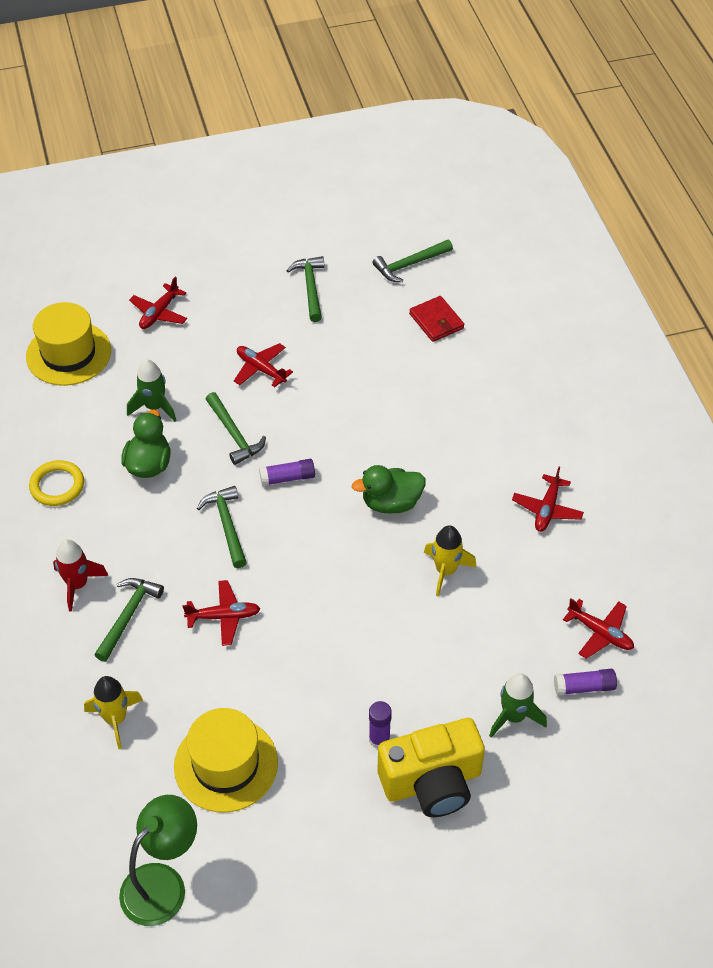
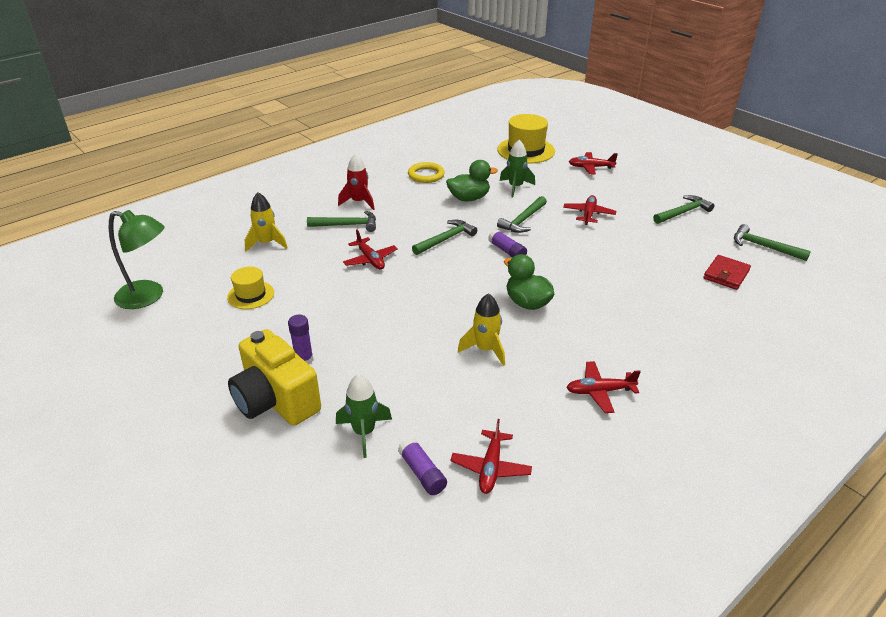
camera: 65 degrees right, 15 degrees down
(226, 764) = (250, 295): yellow hat -> yellow hat, size x0.59

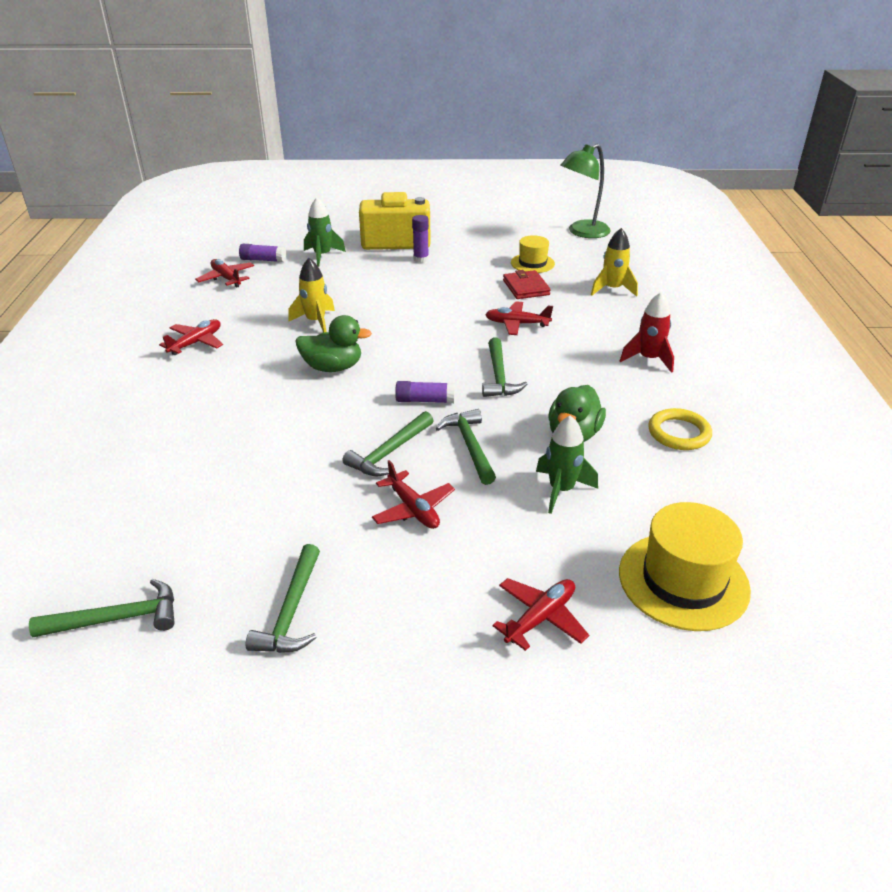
camera: 130 degrees right, 0 degrees up
(347, 225) = (600, 335): green hammer -> green hammer (389, 452)
(726, 274) = (151, 525): red wallet -> red wallet (526, 287)

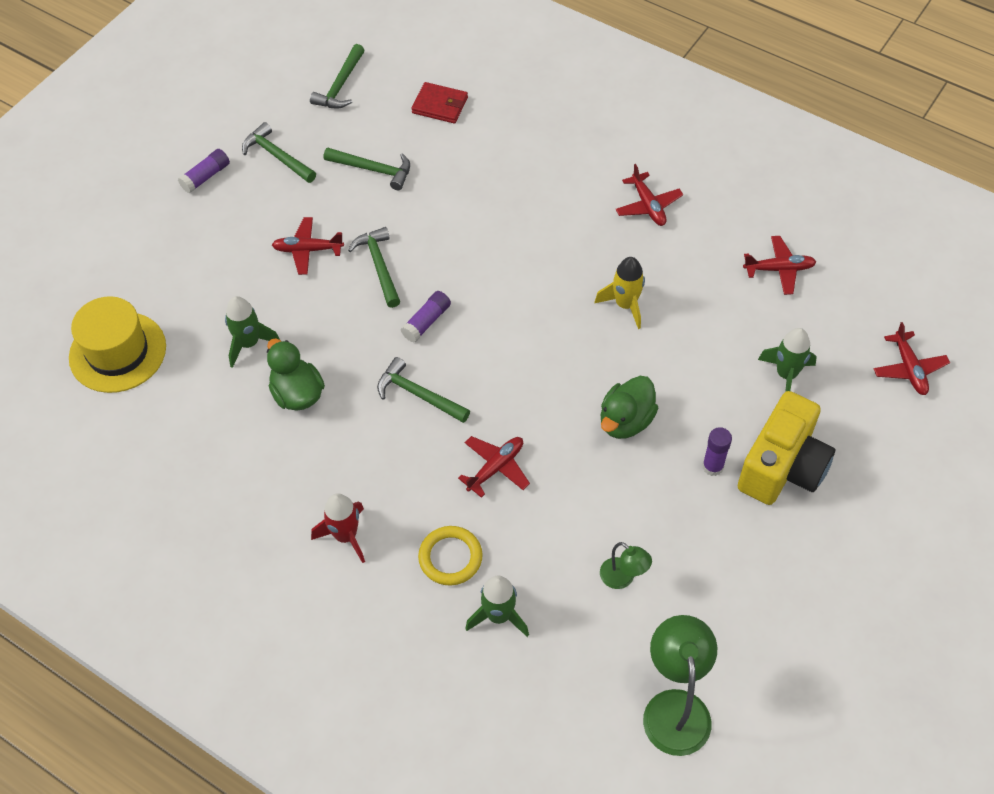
camera: 125 degrees right, 20 degrees up
(263, 260) = (809, 316): purple glue stick -> purple glue stick (206, 177)
(333, 367) = (529, 283): green duck -> green duck (626, 421)
(470, 446) = (343, 318): green hammer -> green hammer (373, 170)
(526, 287) = (566, 529): red wallet -> red wallet (440, 105)
(532, 263) = (623, 578): yellow hat -> green lamp
(540, 618) = (164, 262): red plane -> red plane (909, 369)
(612, 289) = (498, 616): yellow rocket -> green rocket
(679, 433) = (234, 469): yellow ring -> yellow ring (450, 557)

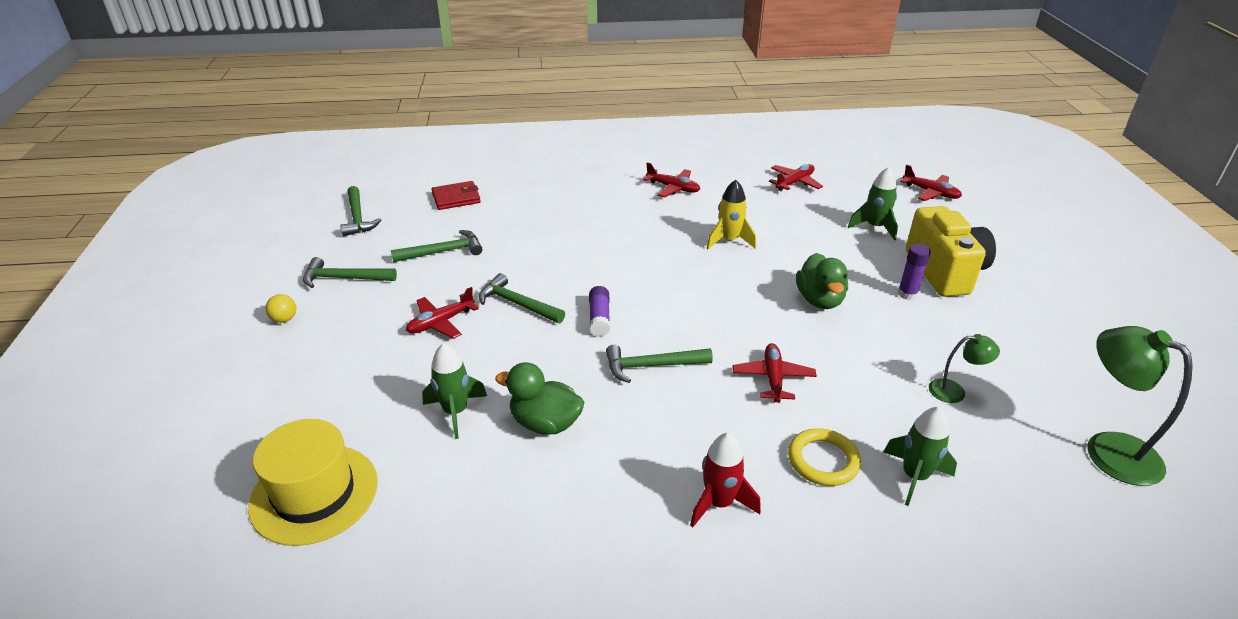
camera: 40 degrees left, 20 degrees down
(206, 177) = (284, 319): purple glue stick -> yellow ball

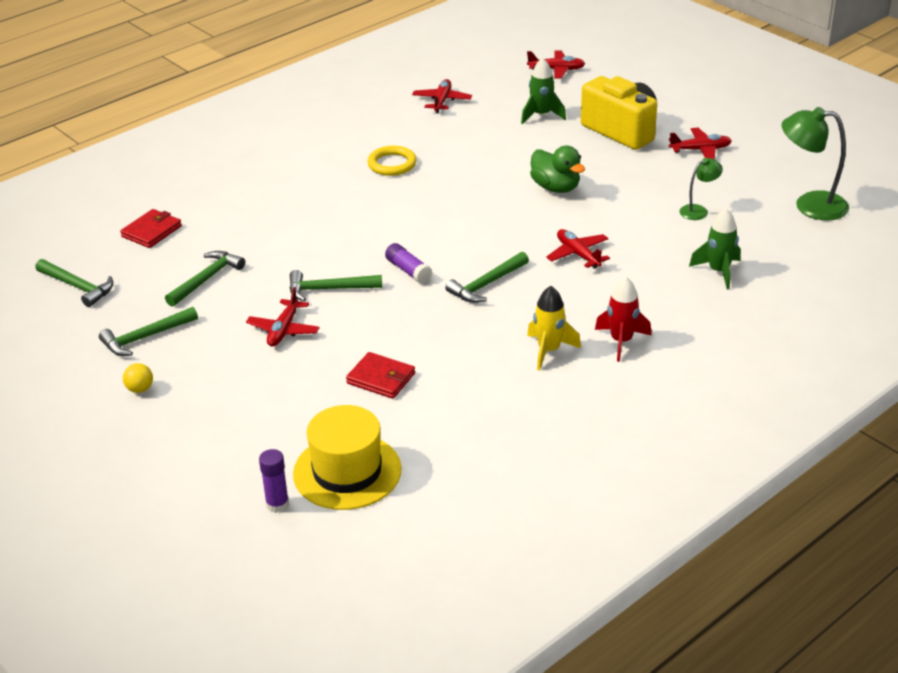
camera: 35 degrees left, 0 degrees up
(455, 412) = (381, 378): green rocket -> red wallet
(545, 423) = (455, 354): green duck -> none
(673, 188) = (344, 145): red plane -> red plane (700, 150)
(729, 241) = (441, 170): yellow rocket -> yellow rocket (549, 350)
(823, 460) = (658, 288): yellow ring -> yellow ring (392, 164)
(907, 294) = (611, 158): purple glue stick -> purple glue stick (277, 504)

